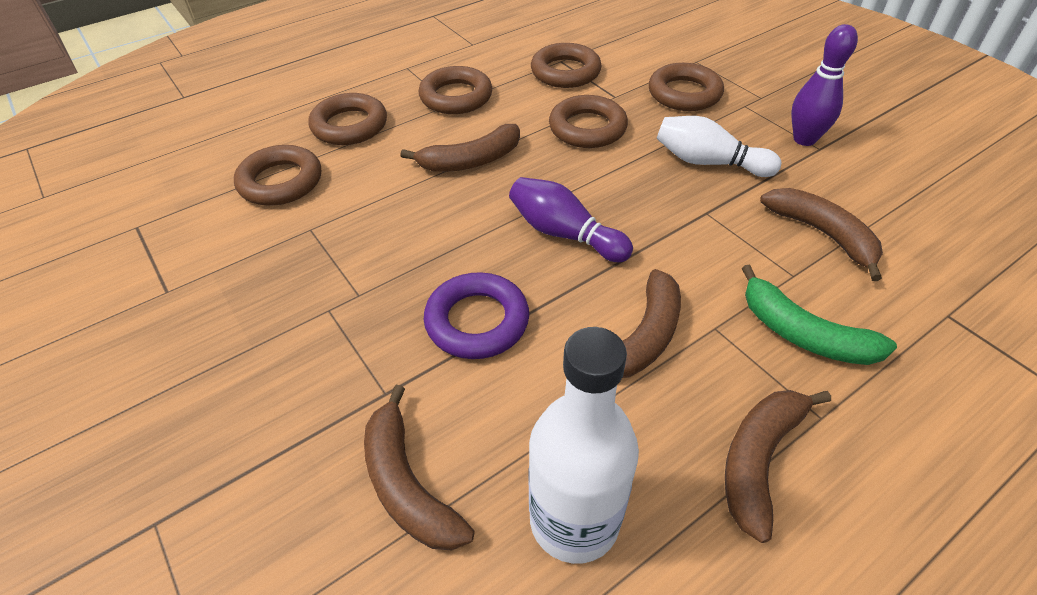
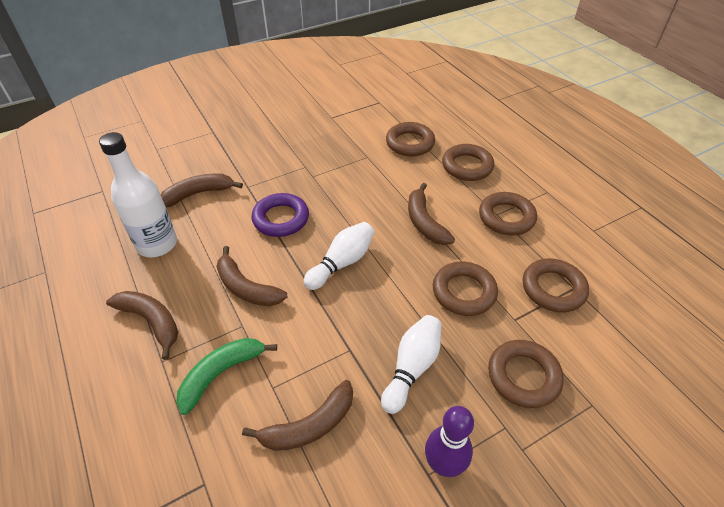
camera: 95 degrees right, 0 degrees up
(564, 234) = (342, 263): purple bowling pin -> white bowling pin

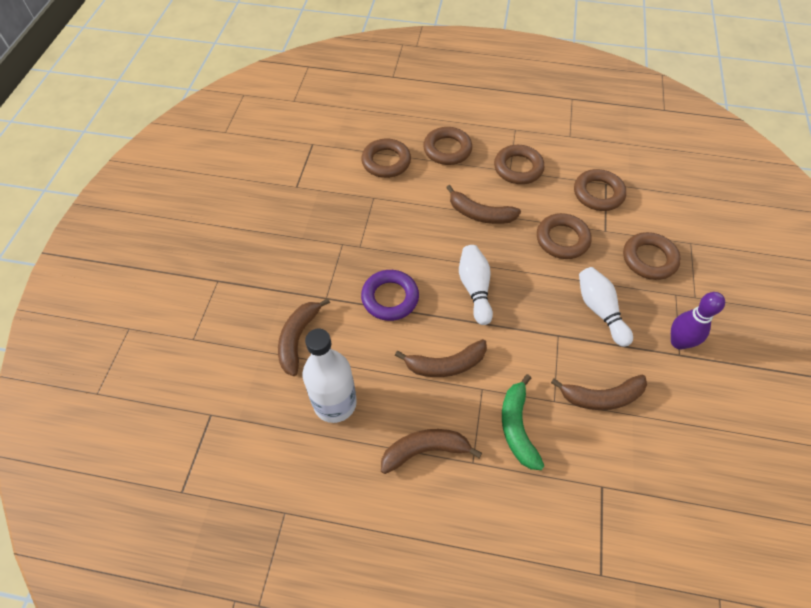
camera: 50 degrees left, 10 degrees up
(309, 425) = (601, 397): brown banana -> brown banana turned 75 degrees clockwise

